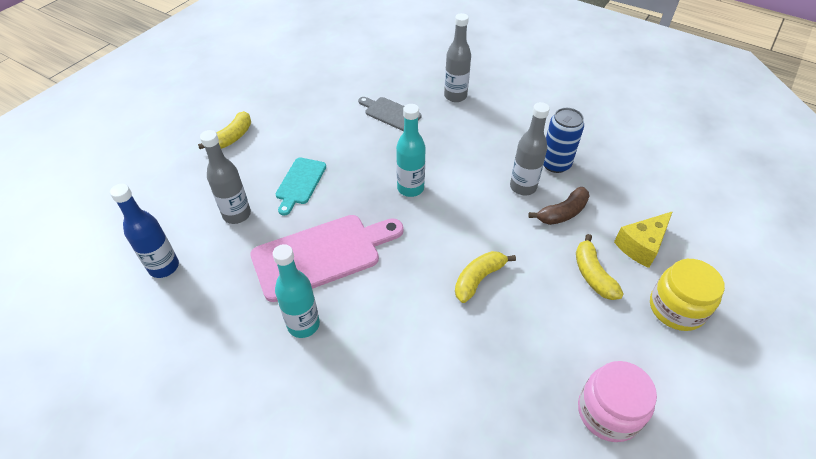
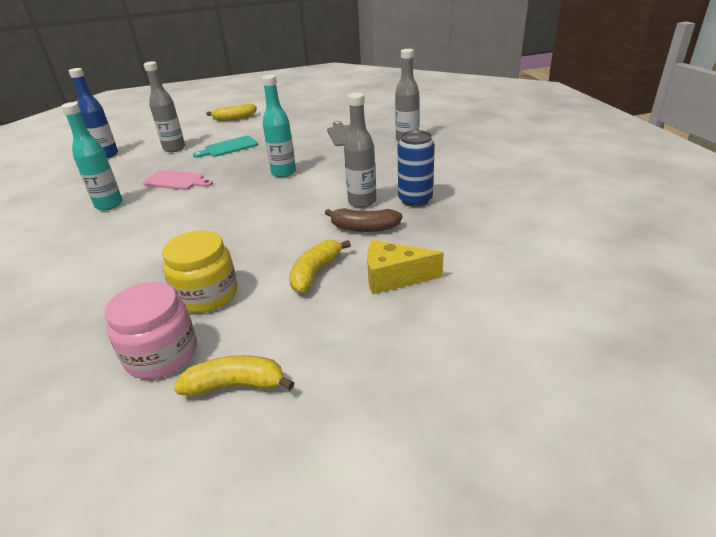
camera: 45 degrees right, 15 degrees down
(322, 255) = (176, 181): pink cutting board -> pink cutting board, size x0.55
(478, 279) = (233, 233): yellow banana -> yellow banana (236, 385)
(676, 308) = (344, 332): yellow jar -> yellow jar (207, 294)

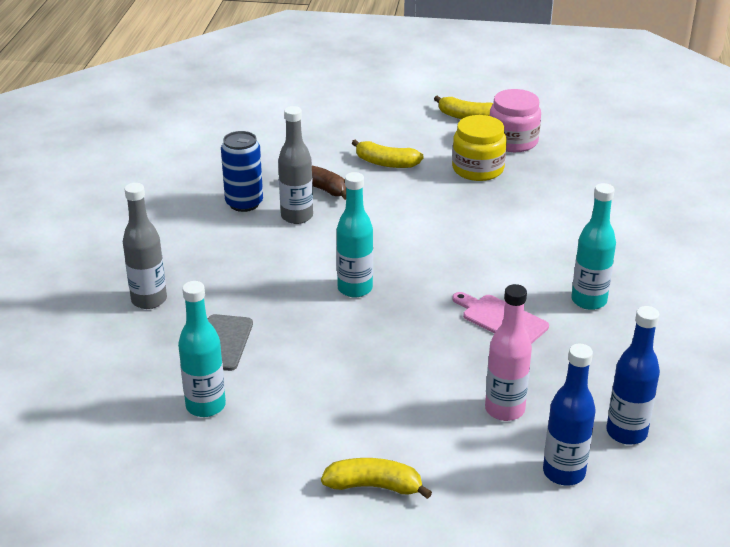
camera: 160 degrees left, 0 degrees up
(145, 138) = (564, 472): none -> blue bottle
(174, 148) = (504, 409): grey bottle -> pink bottle
(229, 147) = (412, 378): turquoise cutting board -> none
(316, 272) = (386, 163): yellow banana -> yellow banana turned 60 degrees clockwise
(329, 119) = (205, 406): none -> turquoise bottle
(394, 278) = (330, 144): yellow cheese -> none

